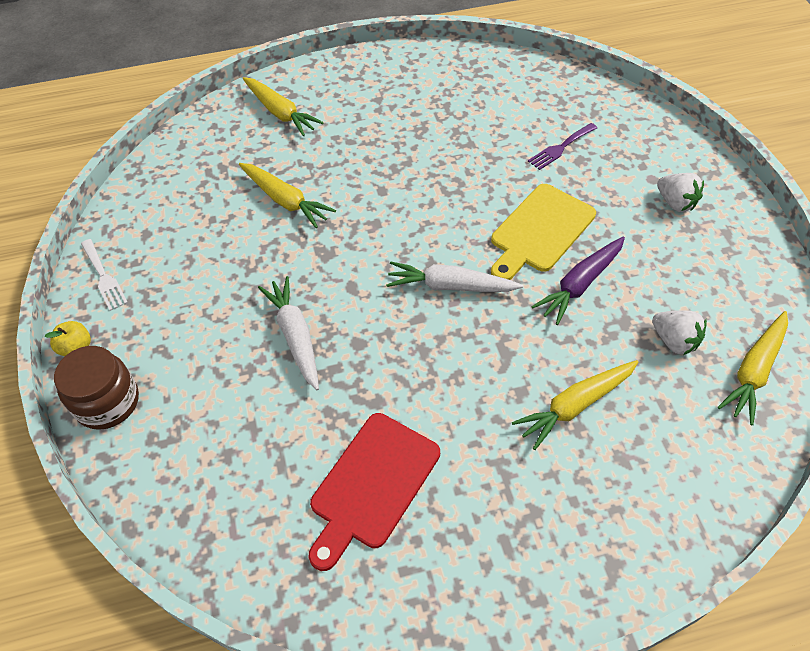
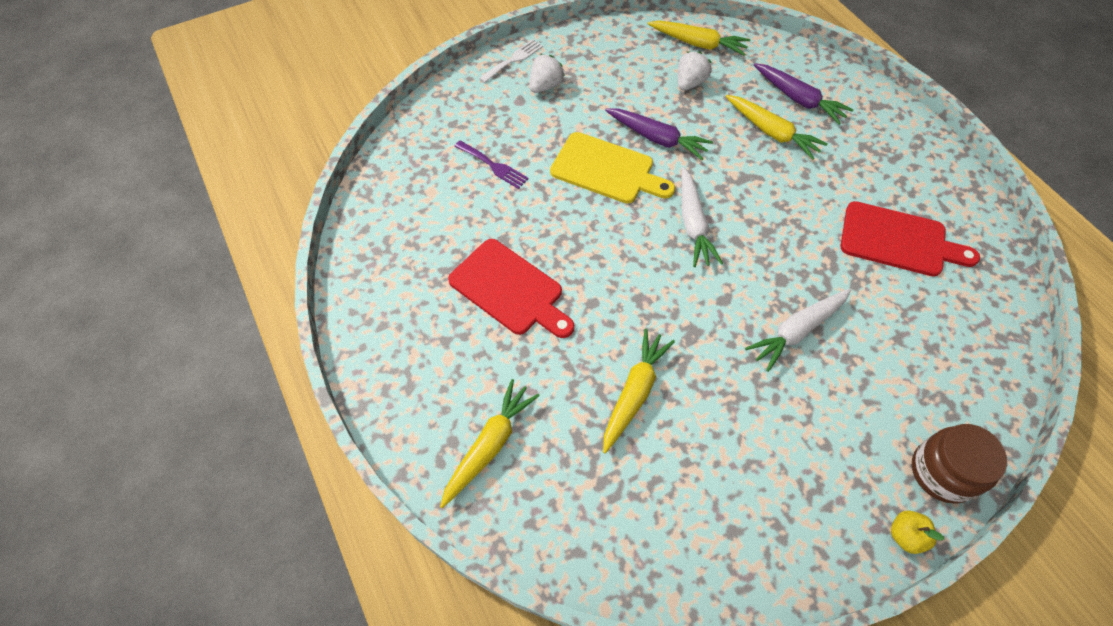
camera: 105 degrees left, 5 degrees up
(104, 277) = (810, 551): white fork -> white fork (513, 60)
(413, 140) = (510, 289): none -> red cutting board
(634, 460) = (798, 99): none -> purple carrot

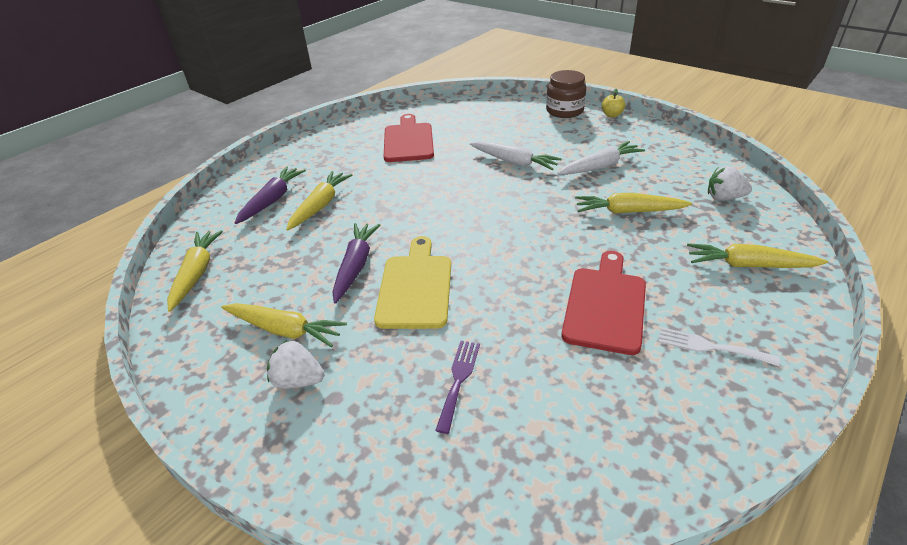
camera: 110 degrees left, 20 degrees down
(513, 60) = (250, 436): white fork -> white fork (710, 347)
(600, 85) = (284, 330): none -> yellow carrot
(690, 83) = (264, 264): white strawberry -> white strawberry (724, 198)
(693, 224) = (450, 222): white carrot -> white carrot (600, 166)

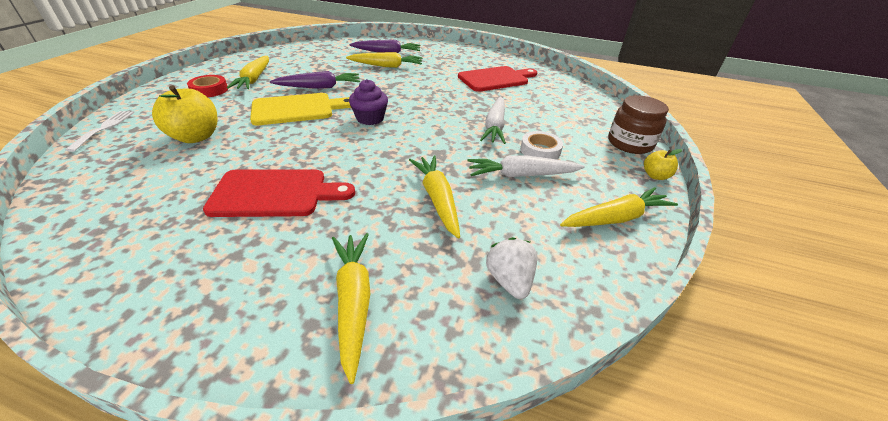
camera: 65 degrees right, 0 degrees up
(196, 273) = (306, 50): yellow carrot -> yellow carrot (616, 218)
(298, 380) = (209, 90): white strawberry -> red tape
(458, 380) = (196, 137): purple fork -> yellow apple
(466, 232) = (370, 118): none -> purple cupcake
(564, 150) = (540, 150): none -> white tape
(600, 166) = (521, 175): white carrot -> white carrot turned 135 degrees clockwise
(710, 347) = (206, 263): white fork -> white fork (104, 128)

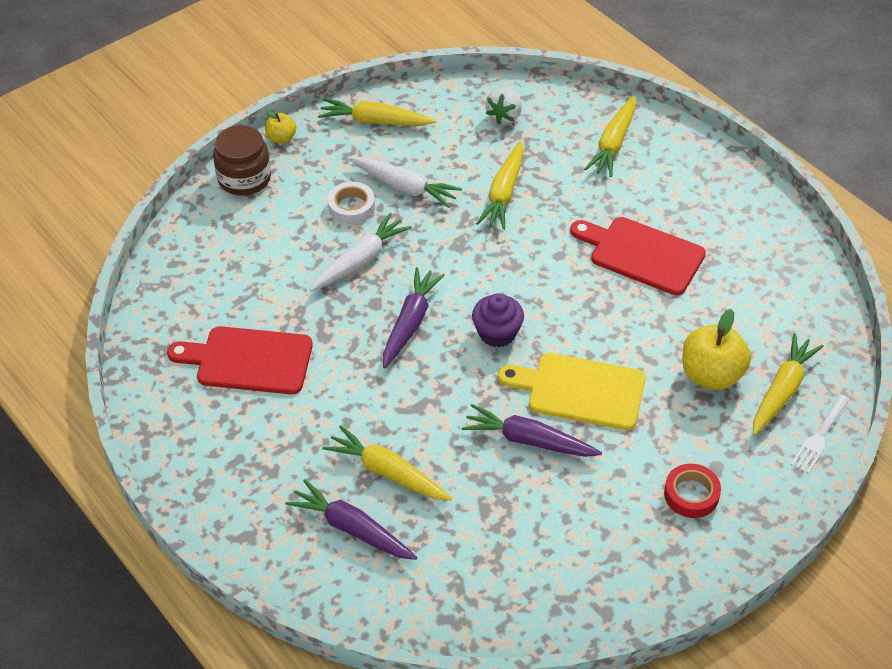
camera: 145 degrees left, 10 degrees up
(254, 79) = (620, 507): yellow carrot -> yellow carrot (782, 390)
(430, 109) = (410, 323): none -> purple carrot

